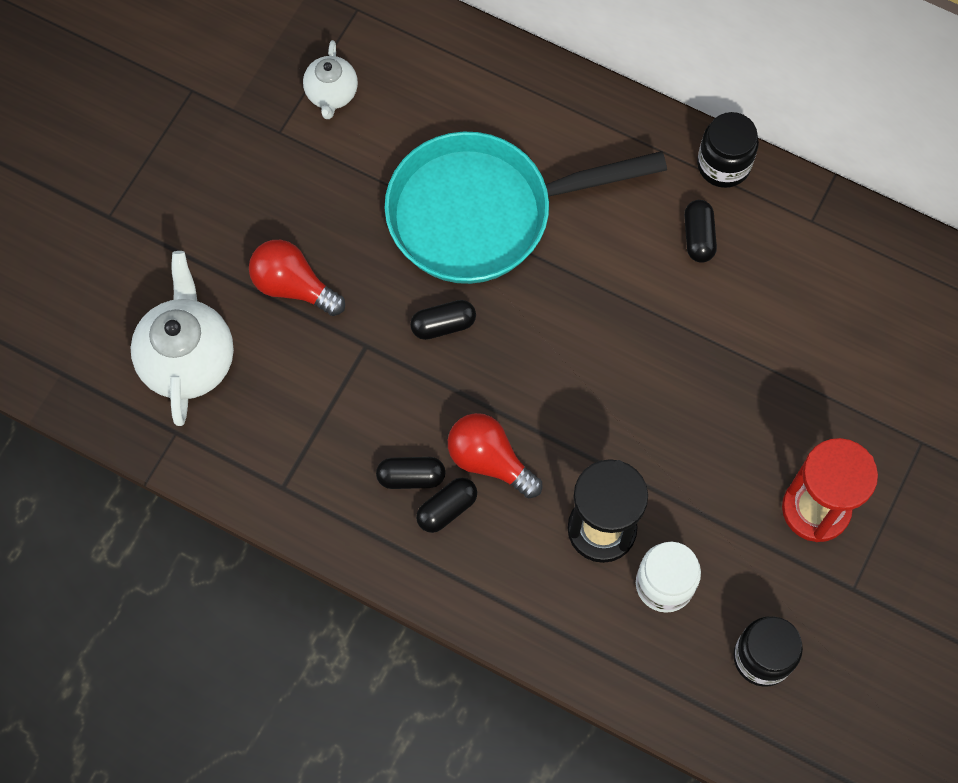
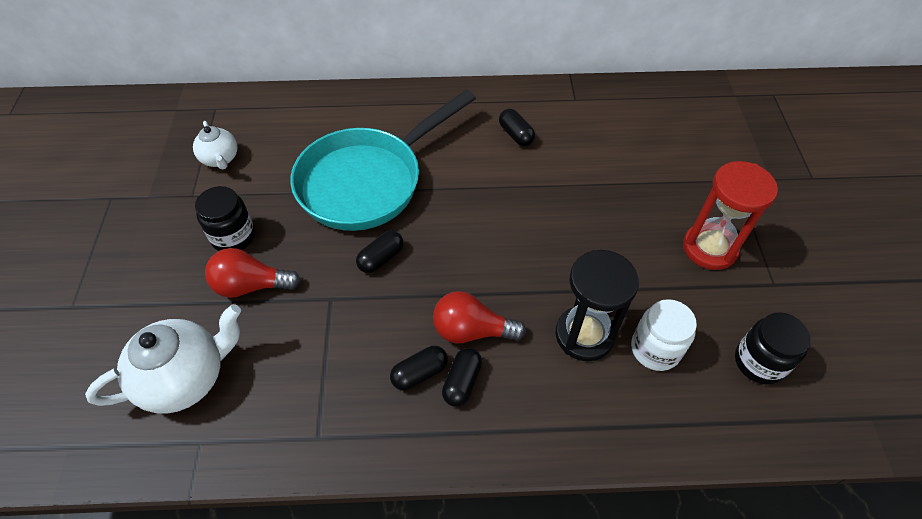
camera: 30 degrees left, 15 degrees down
(188, 359) = (186, 378): white teapot -> white teapot turned 90 degrees clockwise
(723, 165) = (502, 94): black jar -> black jar (233, 236)

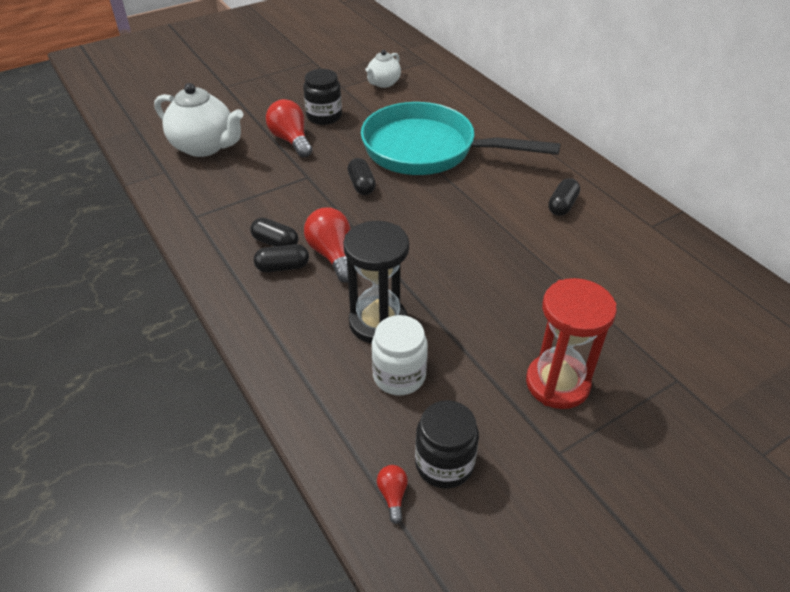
camera: 60 degrees right, 10 degrees down
(381, 258) = (361, 185): black capsule -> black capsule turned 60 degrees clockwise
(778, 413) = (393, 495): none -> red light bulb

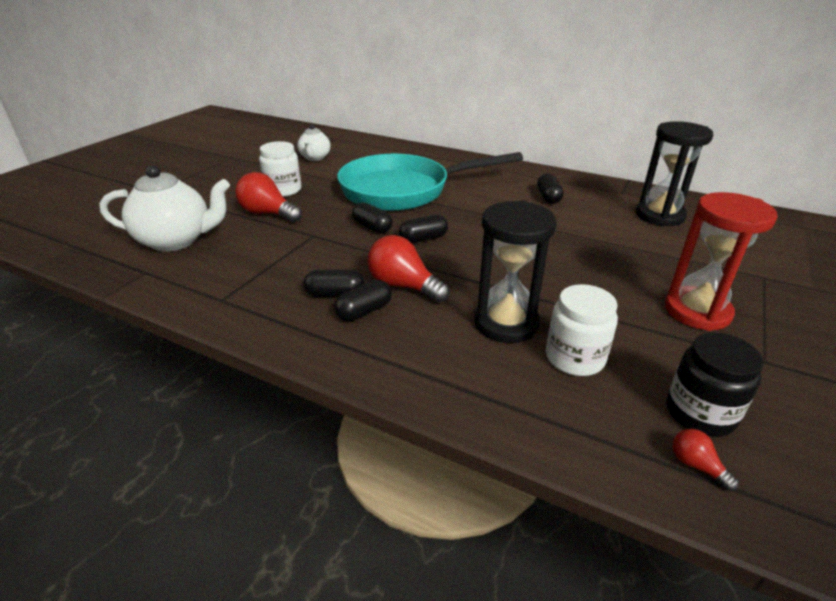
camera: 30 degrees left, 10 degrees down
(324, 116) = (283, 190): black jar -> white jar
(393, 213) = (423, 239): none -> black capsule
(658, 269) = (659, 215): none -> black hourglass

